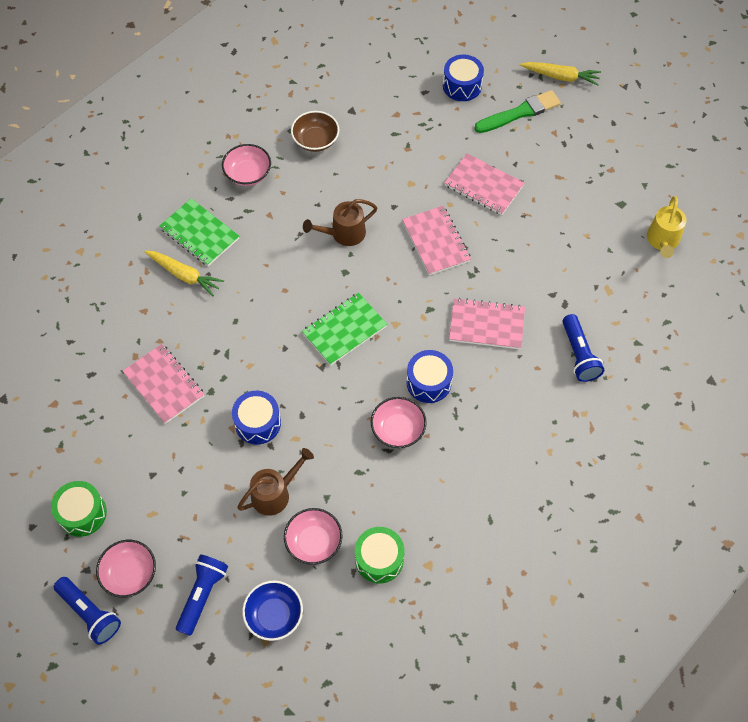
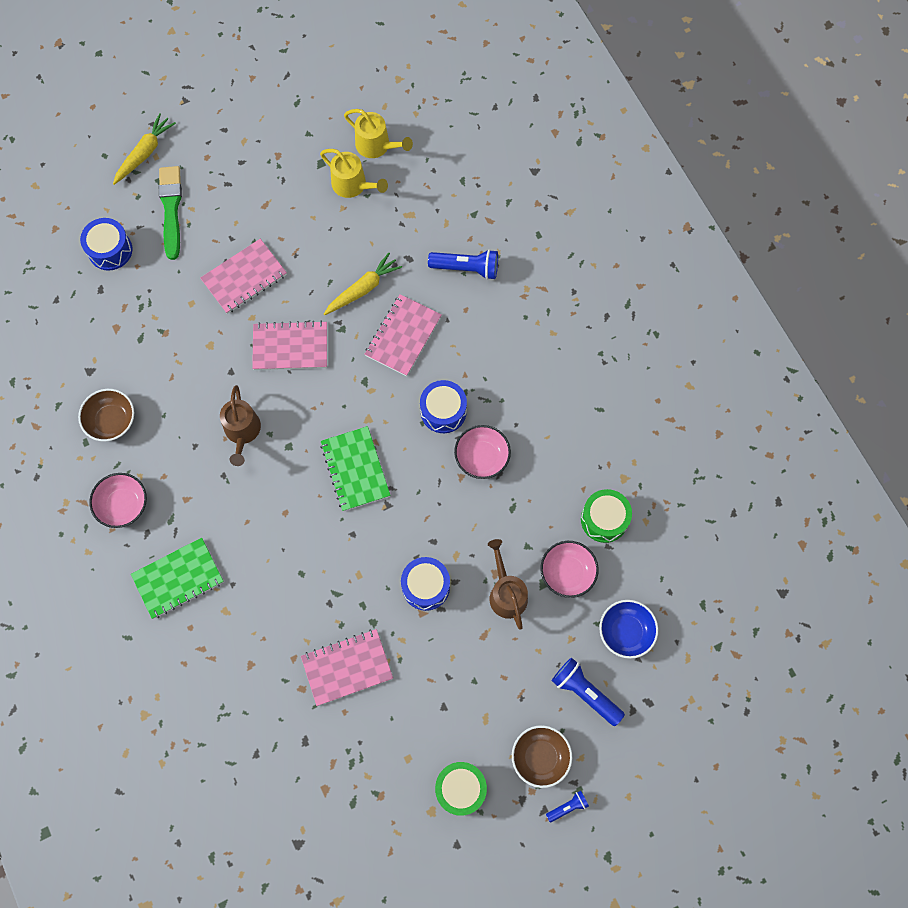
camera: 70 degrees left, 10 degrees up
(90, 613) = (568, 807): blue flashlight -> blue flashlight, size x0.54
(129, 573) = (540, 757): pink bowl -> brown bowl
(184, 275) = (224, 610): yellow carrot -> yellow carrot (363, 289)
(613, 236) = (353, 185): none -> yellow watering can

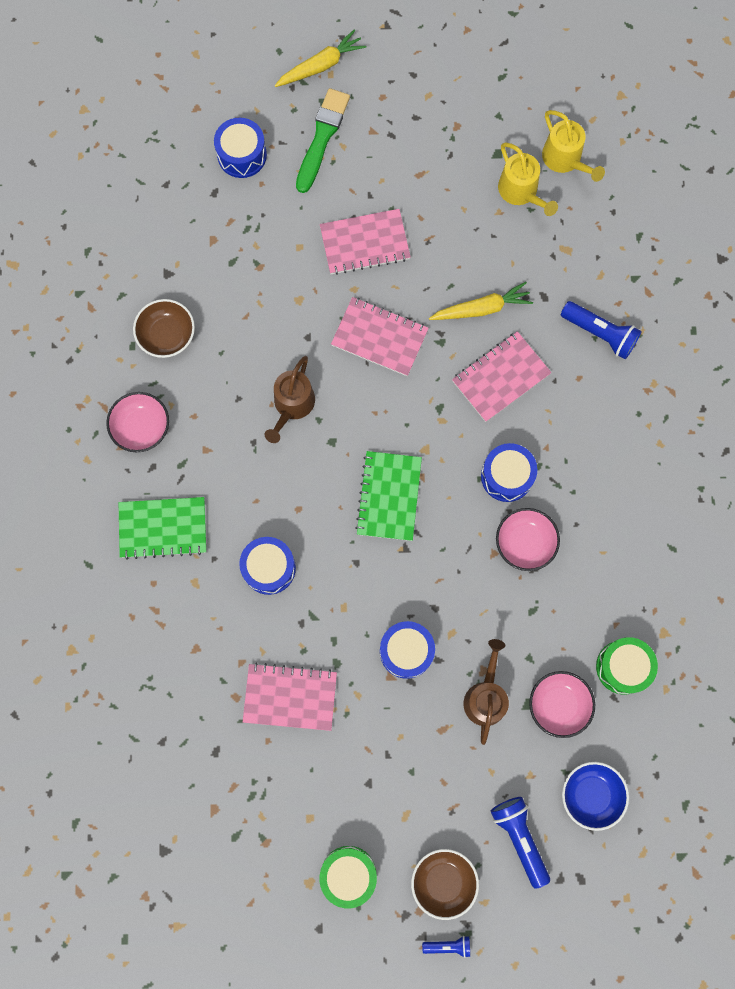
camera: 25 degrees right, 5 degrees up
(282, 571) = (269, 568): none -> blue drum

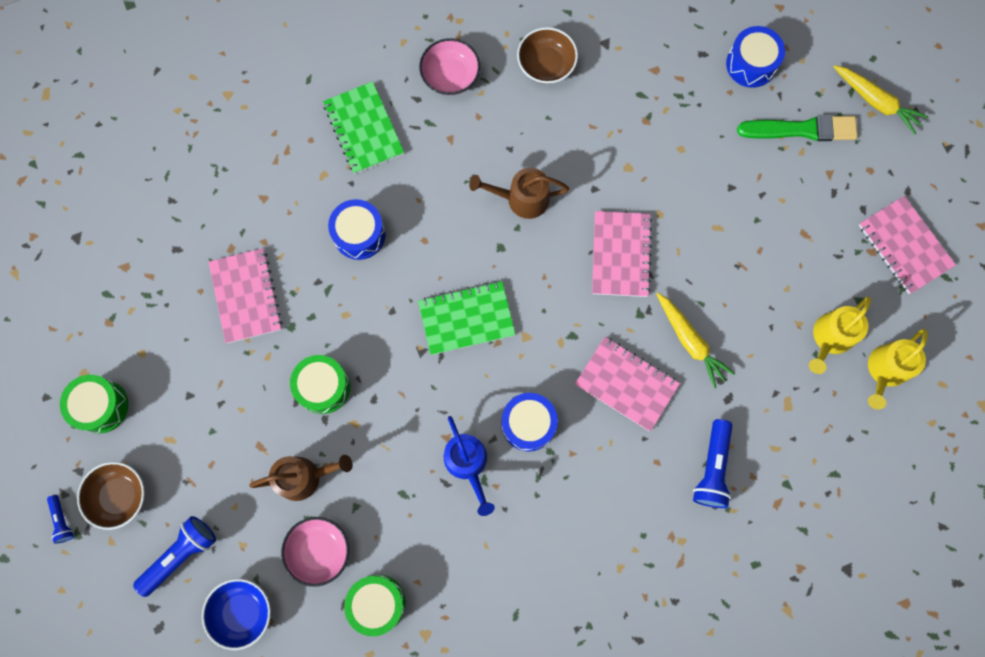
camera: 70 degrees right, 0 degrees up
(365, 243) = (711, 207): pink notebook -> pink notebook (904, 246)
(406, 651) = (323, 387): blue drum -> green drum
(525, 543) = (468, 464): pink bowl -> blue watering can

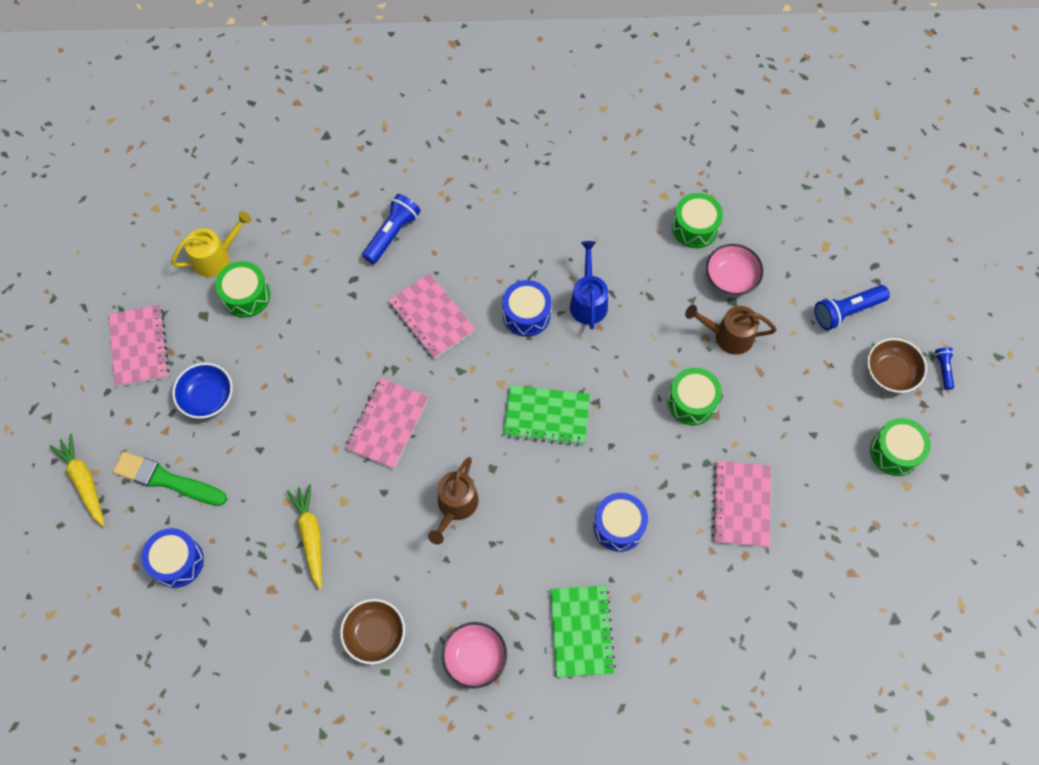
camera: 160 degrees left, 10 degrees down
(242, 612) = (805, 255): blue bowl -> blue bowl (207, 397)
(521, 199) = (455, 506): brown watering can -> brown watering can turned 90 degrees clockwise
(690, 341) = (362, 332): yellow carrot -> yellow carrot (310, 536)
(829, 338) = (246, 296): yellow watering can -> green drum

